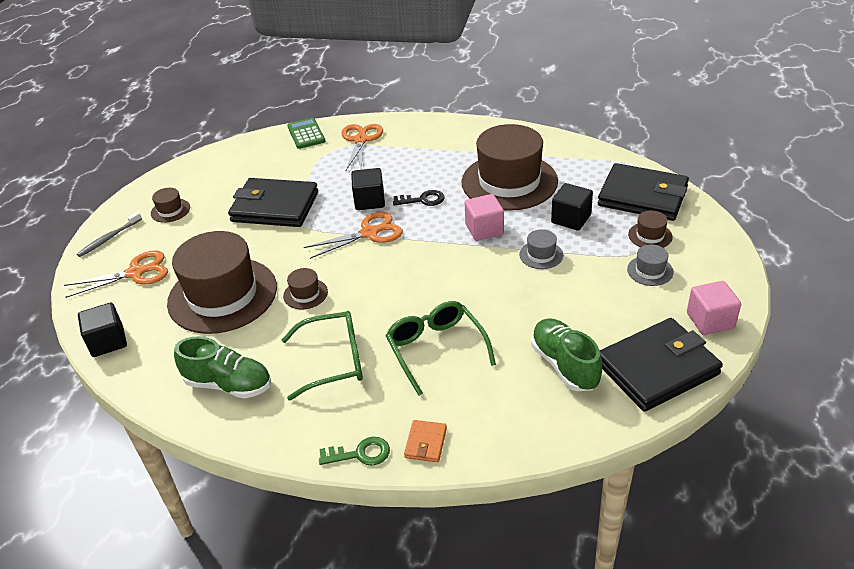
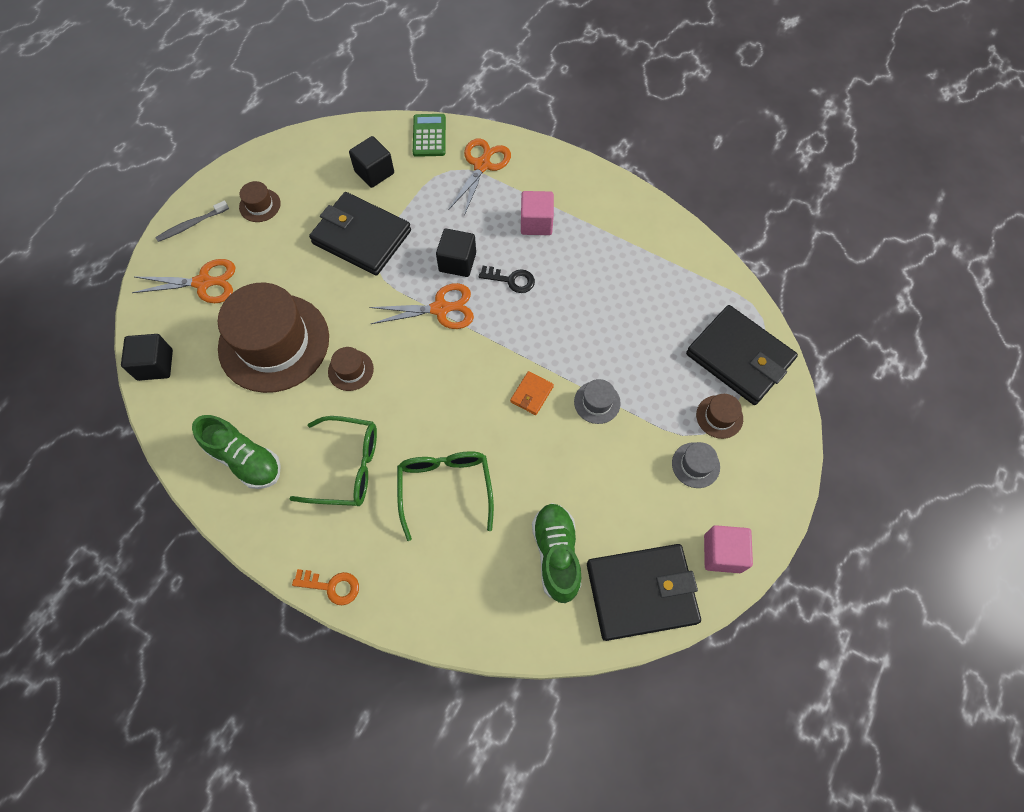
camera: 15 degrees right, 25 degrees up
(360, 454) = (332, 586): green key -> orange key
(426, 443) = (393, 597): orange wallet -> orange wallet (532, 394)
(484, 229) = (555, 346): pink cube -> pink cube (536, 223)
(509, 182) = (610, 285): brown hat -> none
(571, 219) = (649, 363): black cube -> black cube (374, 172)

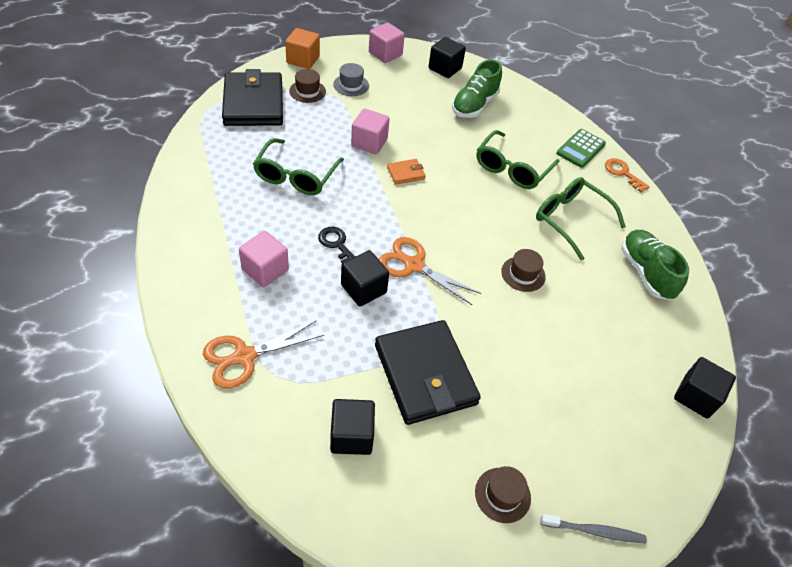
camera: 145 degrees left, 15 degrees down
(203, 283) = (613, 446): orange scissors -> none
(274, 343) = (574, 338): brown hat -> none
(429, 136) = (254, 433): green calculator -> green calculator (580, 149)
(597, 402) = (369, 142): grey hat -> pink cube
(610, 314) = (296, 175): none -> green glasses
(641, 592) = (445, 68): black wallet -> black cube
(778, 458) = (303, 60): none -> orange cube

